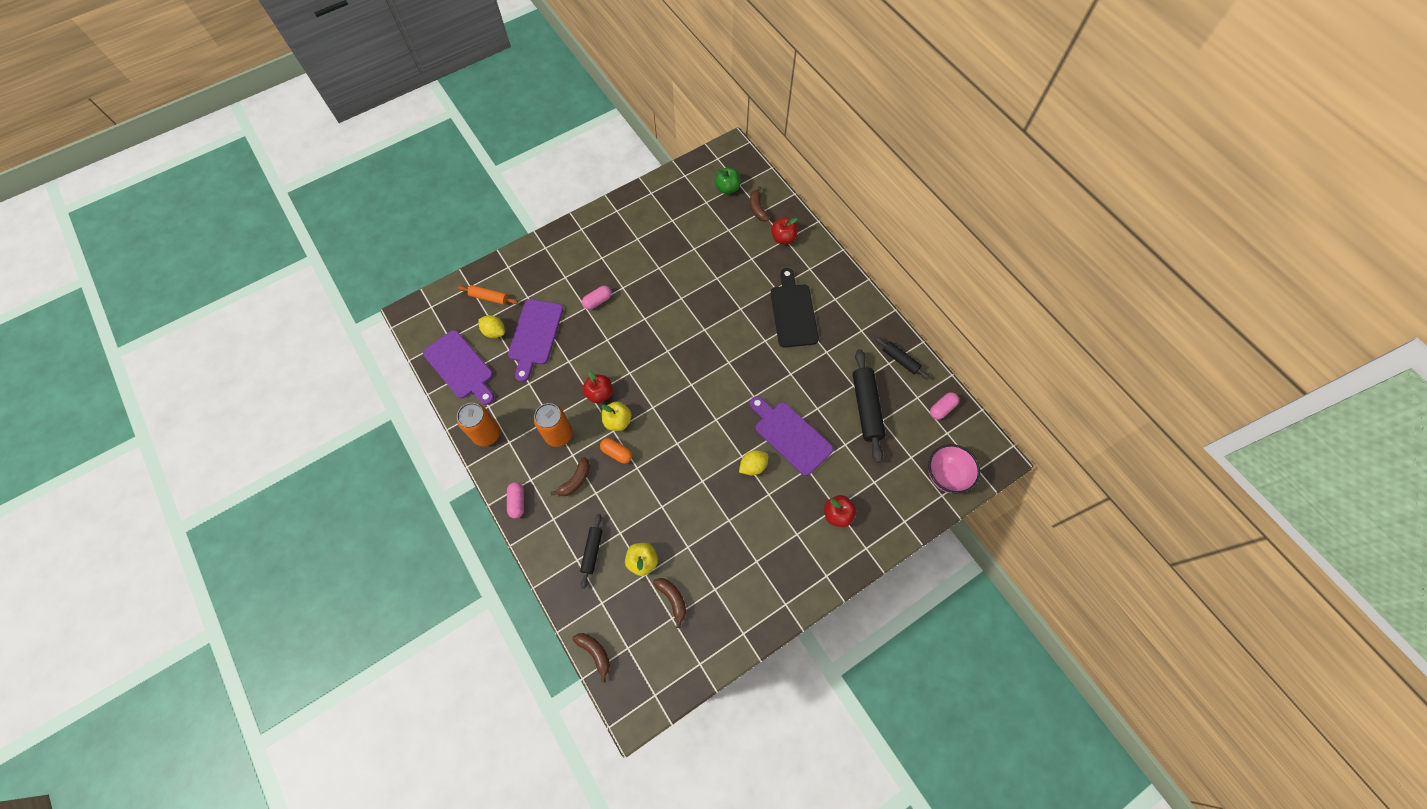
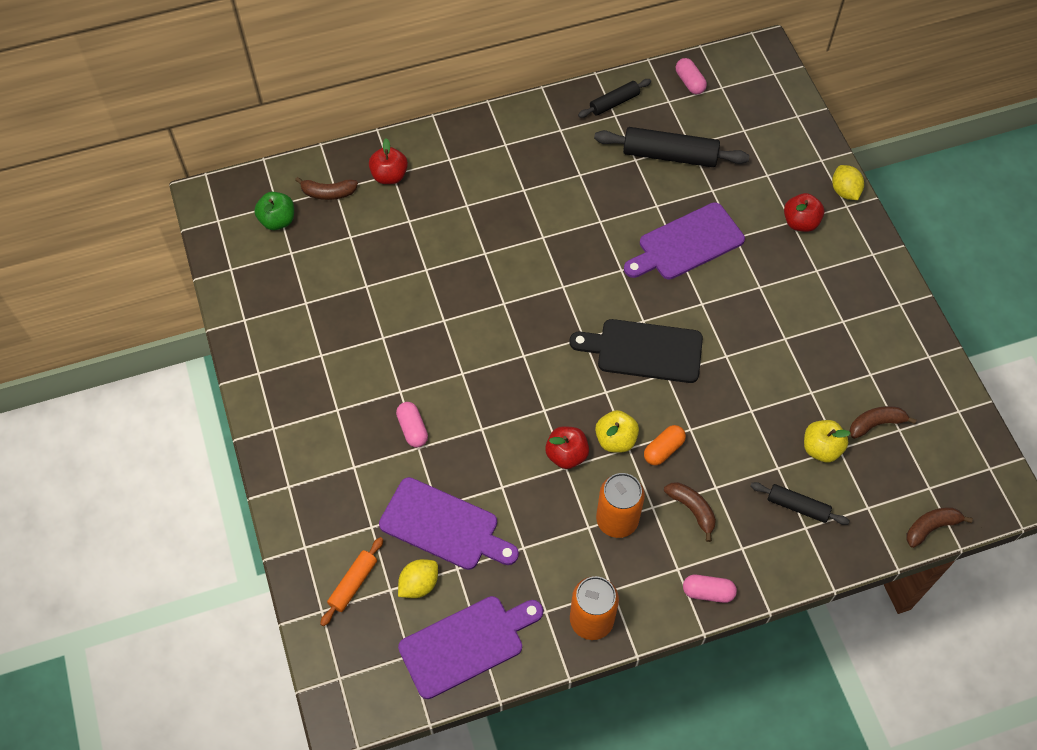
camera: 75 degrees left, 5 degrees down
(753, 466) = (719, 294): yellow lemon -> yellow lemon (844, 191)
(793, 312) = (510, 195): black cutting board -> black cutting board (644, 350)
(946, 476) = (775, 105): pink bowl -> none

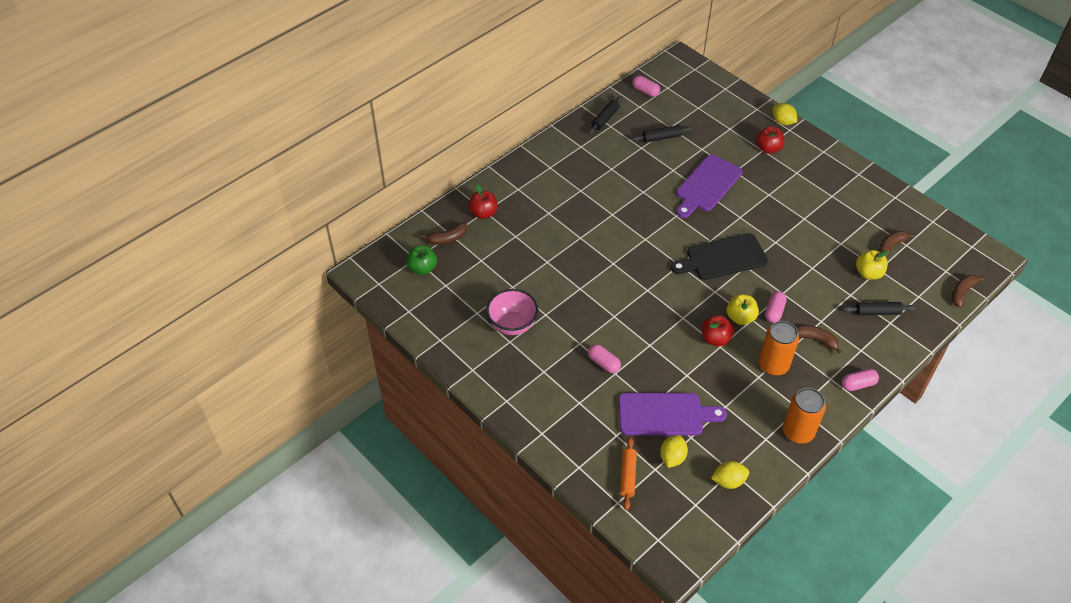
camera: 25 degrees left, 10 degrees down
(336, 335) = (512, 325): none -> pink bowl
(466, 644) = (728, 481): purple cutting board -> yellow lemon
(663, 449) = (774, 311): orange capsule -> pink capsule
(670, 155) = (661, 137): black rolling pin -> black rolling pin, size x0.57

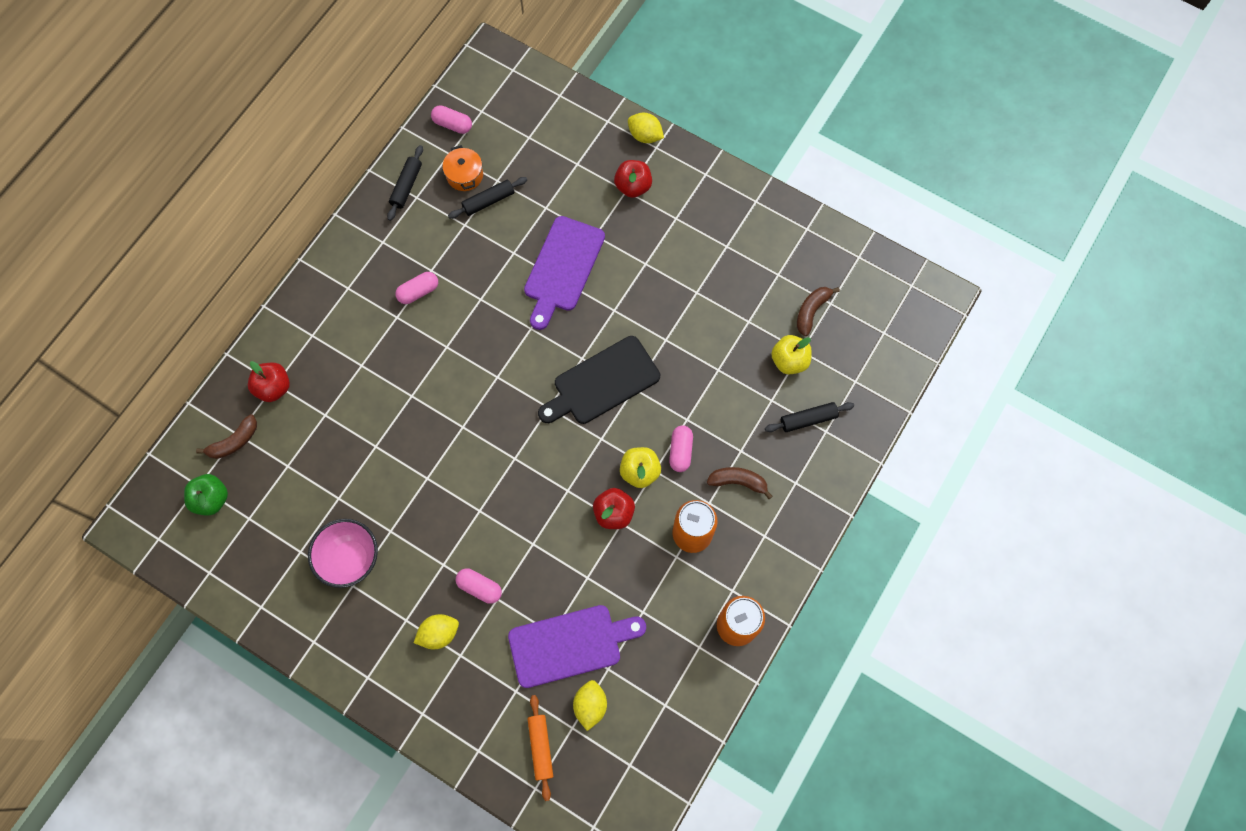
camera: 15 degrees left, 20 degrees up
(647, 120) = (465, 175): none -> orange pot
(728, 481) = (664, 721): yellow lemon -> yellow lemon (439, 633)
(858, 384) = (798, 536): pink capsule -> pink capsule (418, 292)
(962, 292) = (907, 362): brown banana -> none

